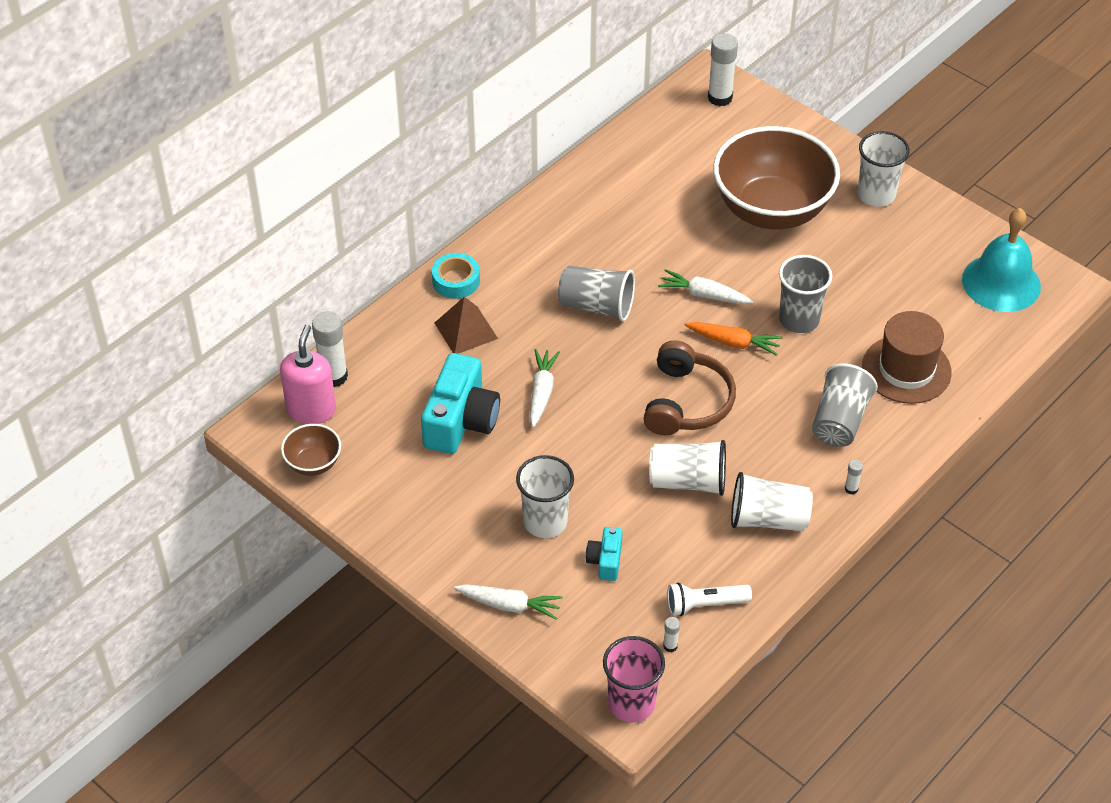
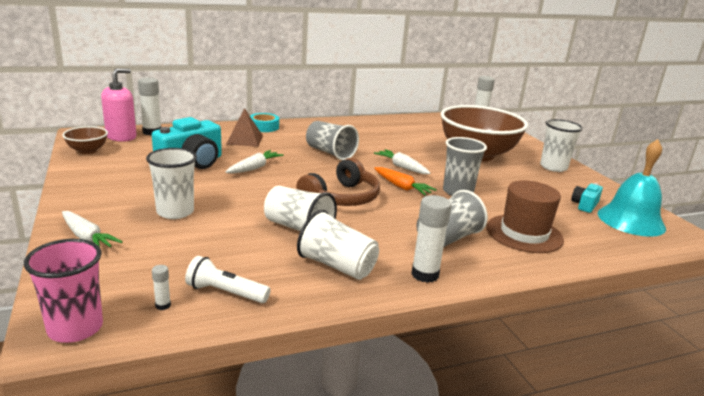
camera: 25 degrees right, 25 degrees down
(605, 561) = (186, 242): turquoise camera -> turquoise camera (584, 205)
(851, 489) = (425, 274): white glue stick -> white glue stick, size x2.15

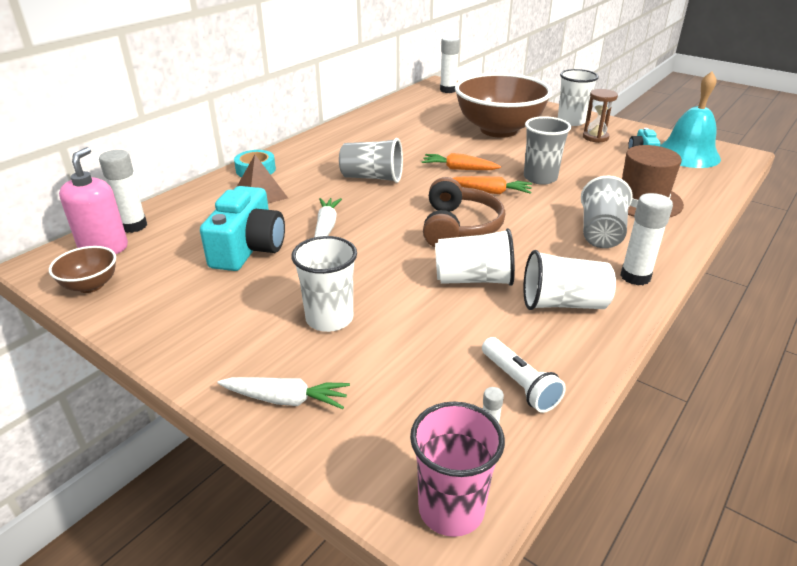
camera: 30 degrees left, 10 degrees up
(225, 292) = (519, 384): white flashlight -> white flashlight turned 105 degrees counterclockwise
(402, 167) = (459, 169): white carrot -> orange carrot
(557, 183) = (595, 137): none -> brown hourglass

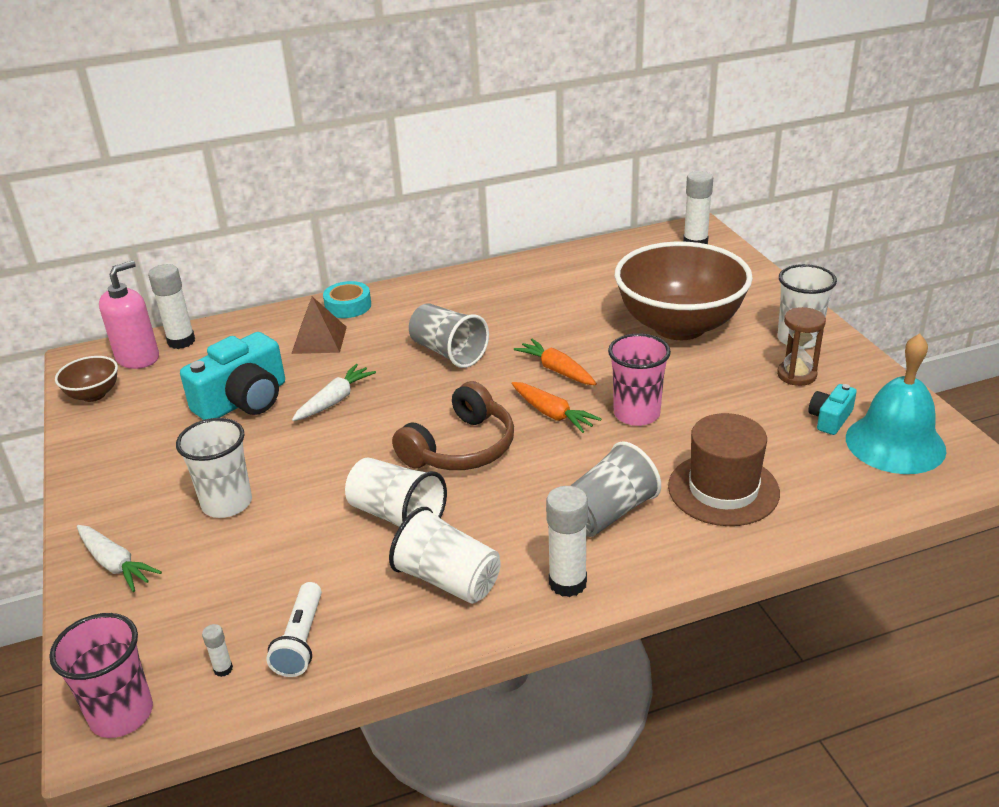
camera: 35 degrees right, 0 degrees up
(540, 178) = (636, 414): grey cup -> pink cup

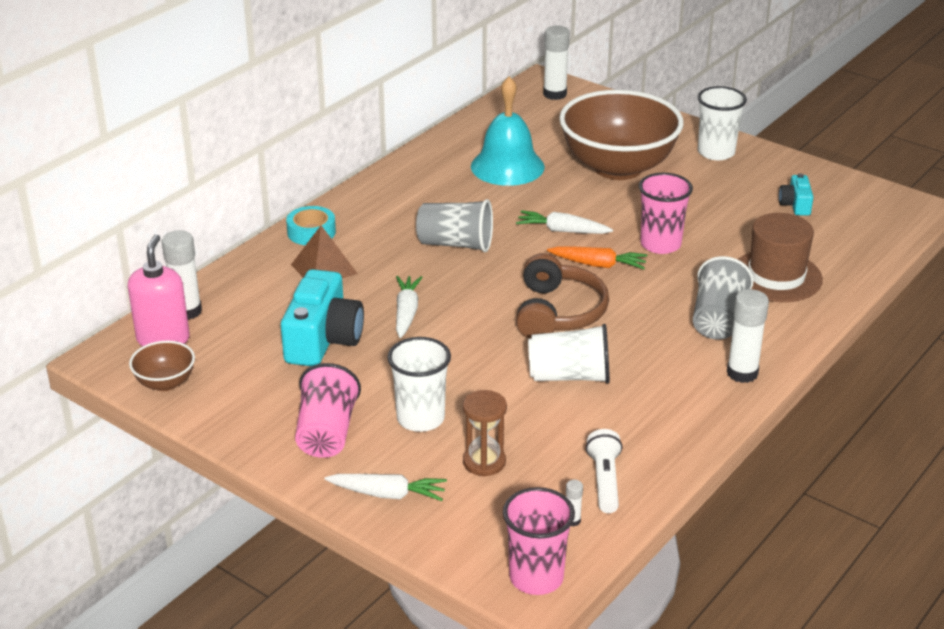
camera: 35 degrees left, 0 degrees up
(144, 485) = (327, 433): none -> pink cup
(301, 640) = (605, 481): white flashlight -> white flashlight turned 150 degrees counterclockwise
(448, 580) = (660, 403): white cup -> none
(557, 370) = (562, 231): orange carrot -> white carrot
(796, 375) = (742, 180): brown hourglass -> brown hourglass (484, 462)
(895, 443) = (852, 208): turquoise bell -> turquoise bell (507, 166)

